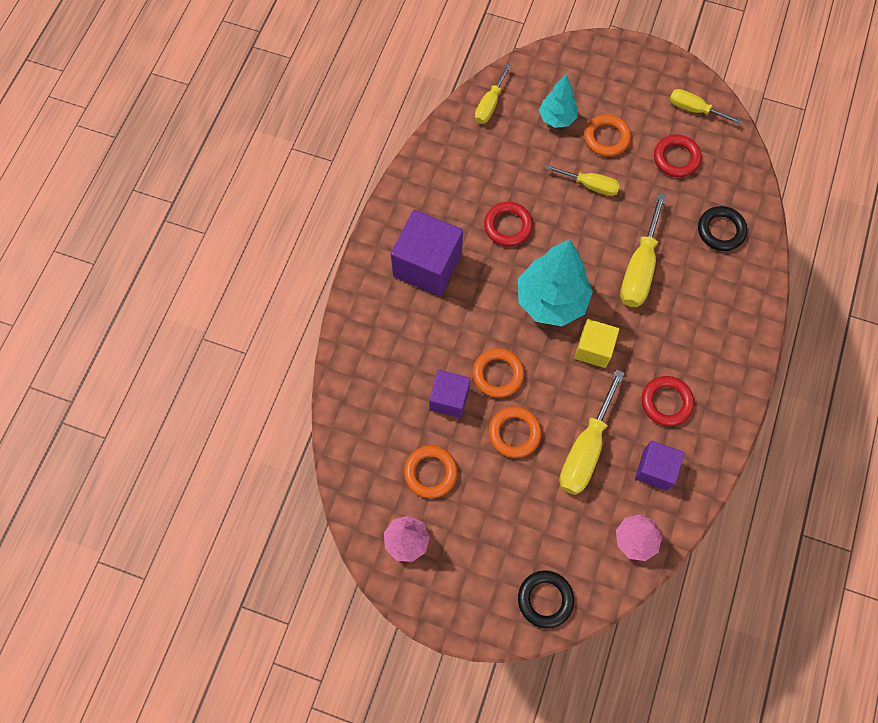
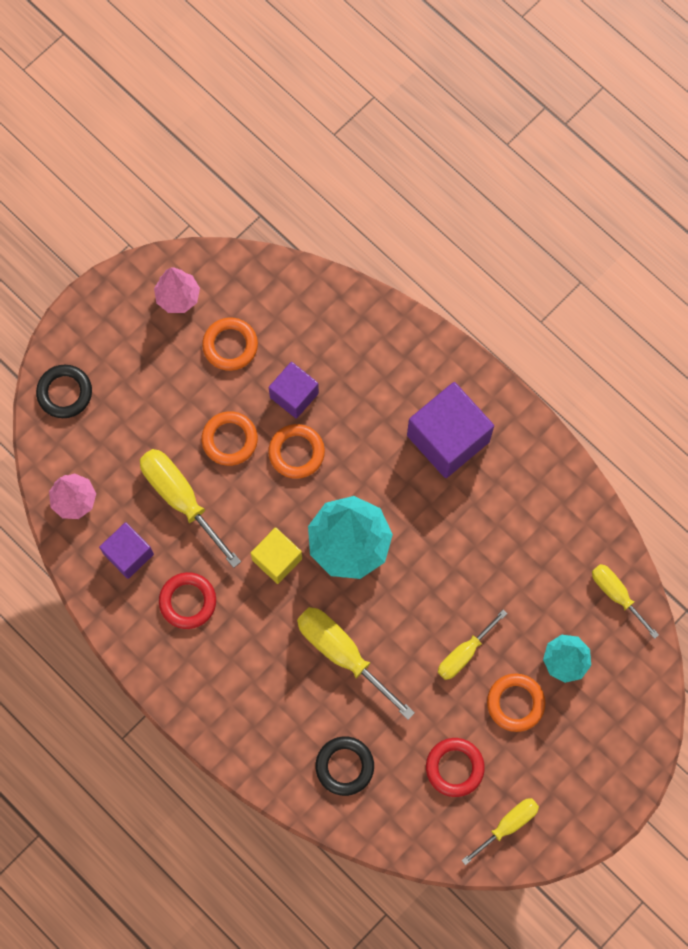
camera: 115 degrees right, 5 degrees up
(508, 226) = (455, 541): red ring -> none

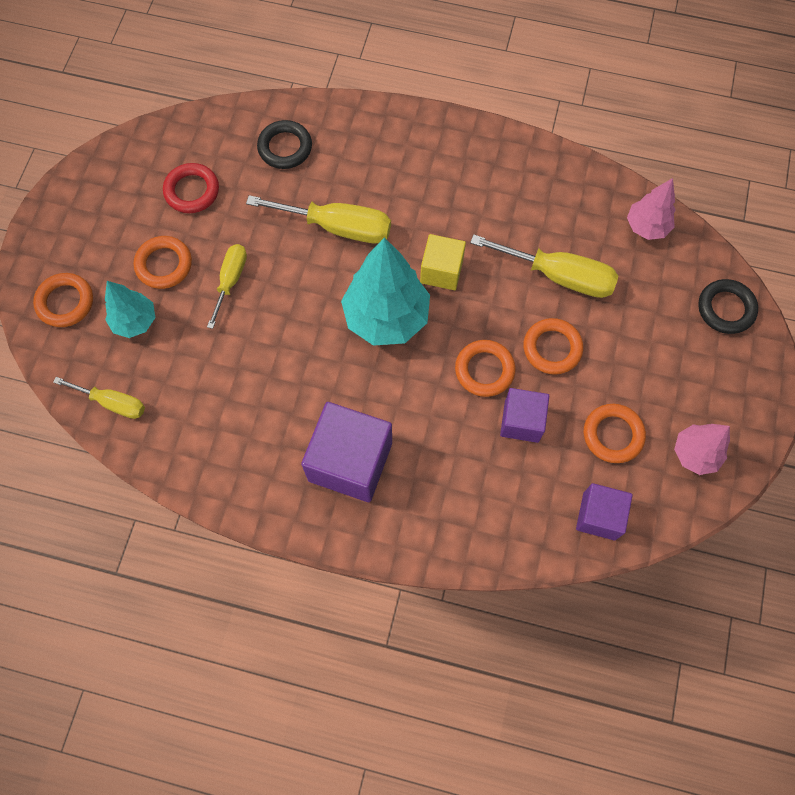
camera: 150 degrees right, 5 degrees down
(128, 554) = (569, 209): purple cube -> purple cube (599, 516)
(188, 601) = (494, 200): red ring -> none
(508, 825) = (124, 172): yellow screwdriver -> none
(618, 714) = (65, 302): none -> orange ring

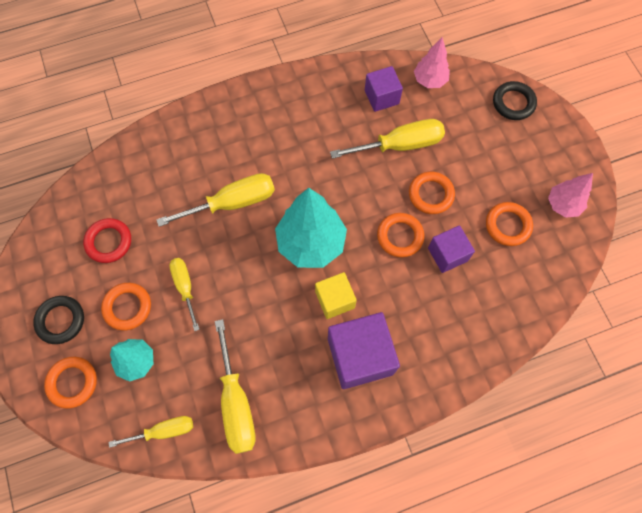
camera: 35 degrees left, 0 degrees up
(197, 423) = (236, 403): none -> yellow screwdriver
(285, 147) = (154, 170): black ring -> black ring (61, 320)
(441, 271) = (324, 189): yellow cube -> yellow cube (335, 300)
(599, 516) = (538, 282): purple cube -> purple cube (381, 97)

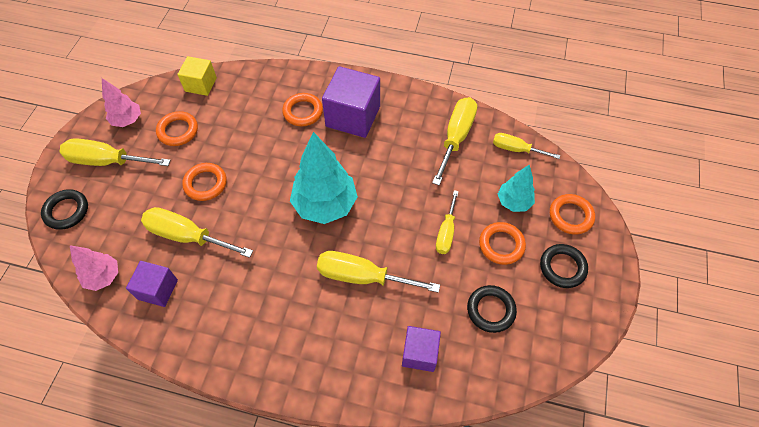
camera: 145 degrees left, 10 degrees down
(109, 242) = (491, 310): red ring -> black ring
(335, 300) = (341, 157): yellow cube -> yellow cube (201, 84)
(400, 236) = (257, 169): orange ring -> orange ring (303, 112)
(447, 254) = (237, 138): purple cube -> purple cube (420, 353)
(533, 159) = (107, 161): none -> yellow screwdriver

